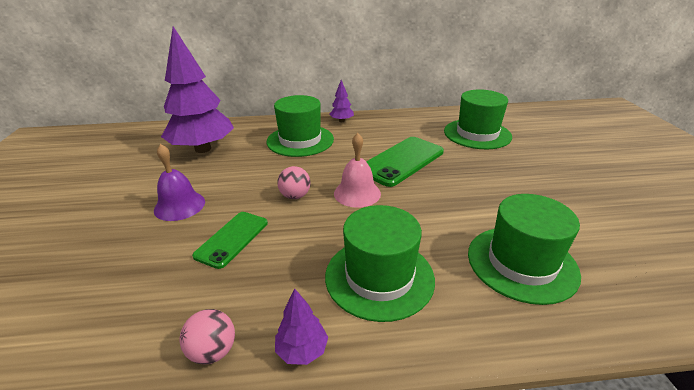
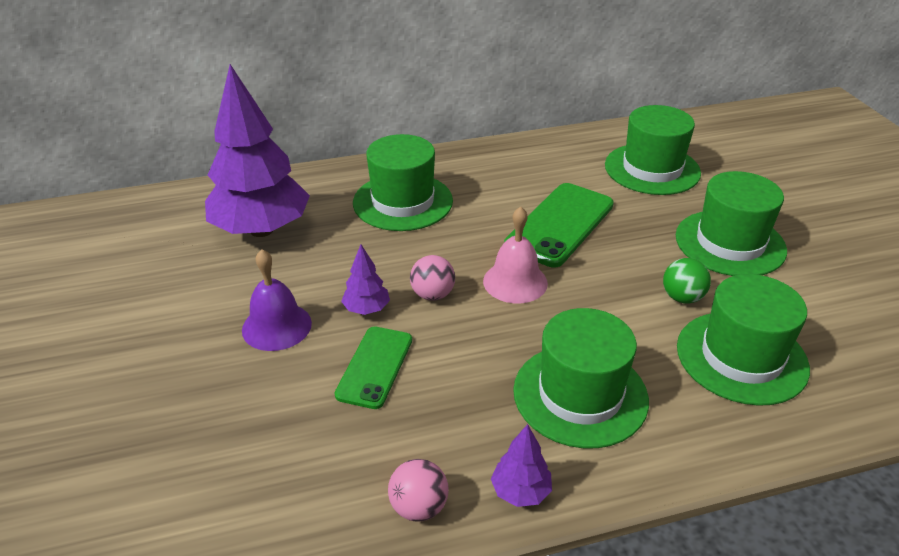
camera: 10 degrees left, 5 degrees up
(341, 121) = (451, 161): purple tree -> purple tree (366, 309)
(481, 215) = (682, 297): none -> green ball
(526, 182) = (730, 243): none -> green hat

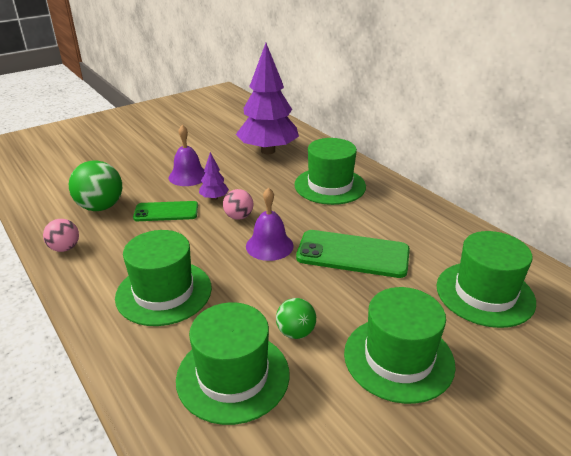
camera: 70 degrees right, 5 degrees down
(307, 449) = (100, 207): none -> green ball
(515, 282) = (269, 246): pink bell -> purple bell
(520, 491) = (78, 281): purple tree -> none

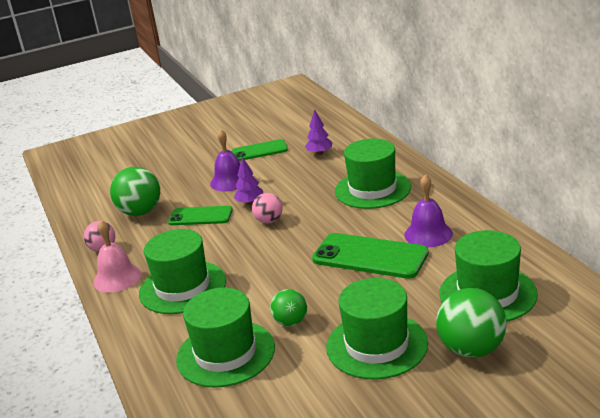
camera: 15 degrees right, 5 degrees down
(86, 282) = (117, 278): none -> pink bell
(210, 147) = (259, 151): none -> green phone
(268, 151) = (319, 153): purple tree -> purple tree, size x0.41
(269, 246) = (291, 248): purple bell -> purple bell (428, 234)
(499, 359) = (471, 349): none -> green ball

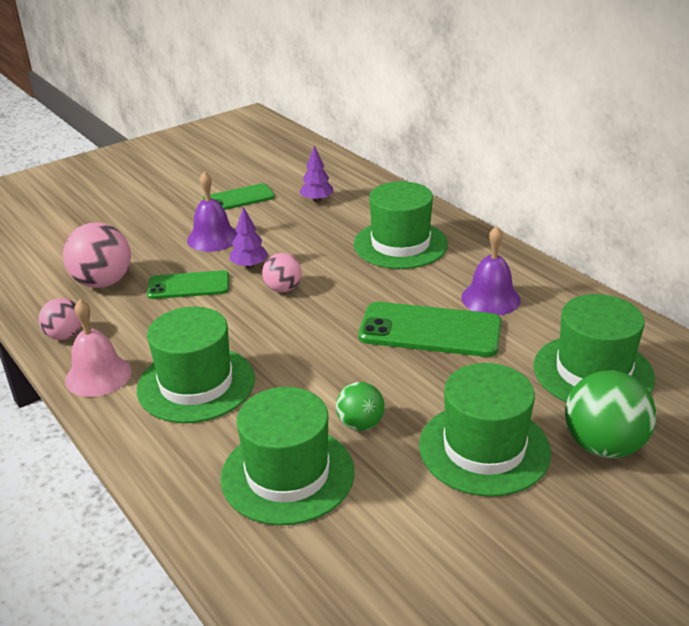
camera: 15 degrees left, 5 degrees up
(140, 212) = (103, 282): green ball -> pink ball

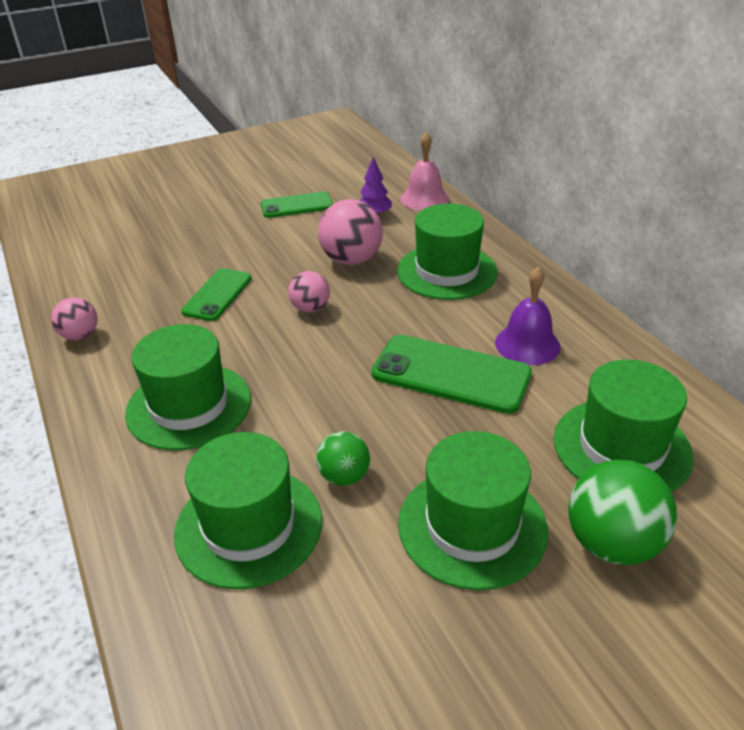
camera: 10 degrees right, 5 degrees up
(98, 375) = (96, 384): pink bell -> pink bell (424, 198)
(103, 282) = (136, 282): pink ball -> pink ball (351, 260)
(188, 286) = (217, 295): green phone -> green phone turned 75 degrees counterclockwise
(213, 238) = (258, 245): purple bell -> none
(249, 266) = (284, 279): purple tree -> none

